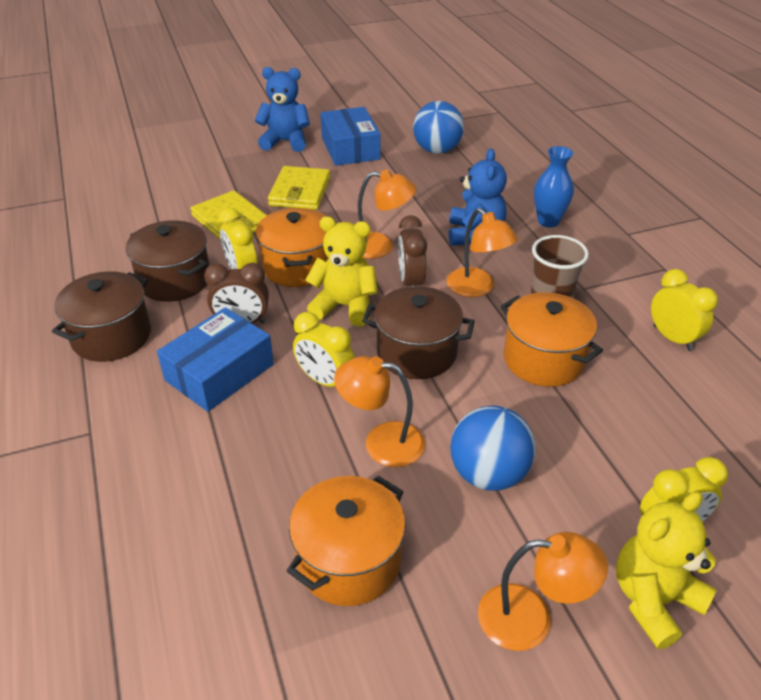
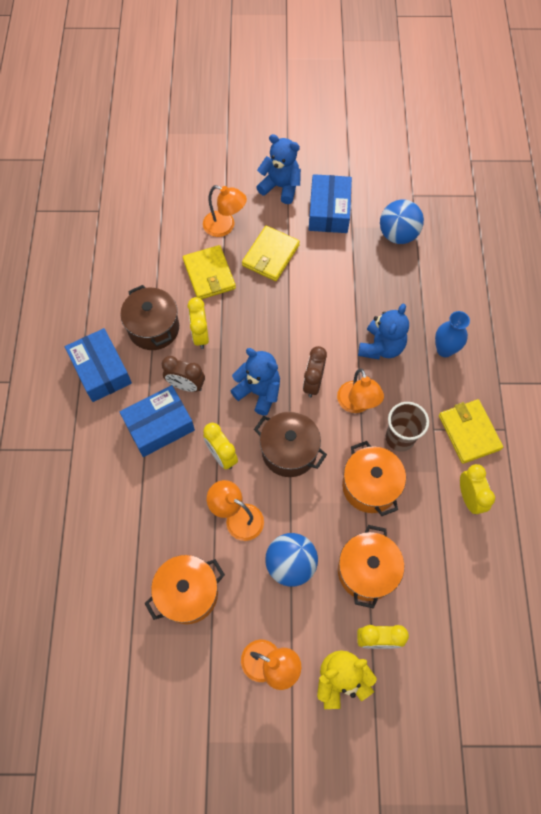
camera: 20 degrees right, 25 degrees up
(111, 336) = (101, 370): brown pot -> blue box
(297, 267) = (240, 341): orange pot -> orange pot (366, 571)
(345, 306) = (258, 392): yellow teddy bear -> blue teddy bear
(380, 247) = (306, 338): orange lamp -> orange lamp (225, 226)
(626, 280) = (469, 432): none -> yellow wallet

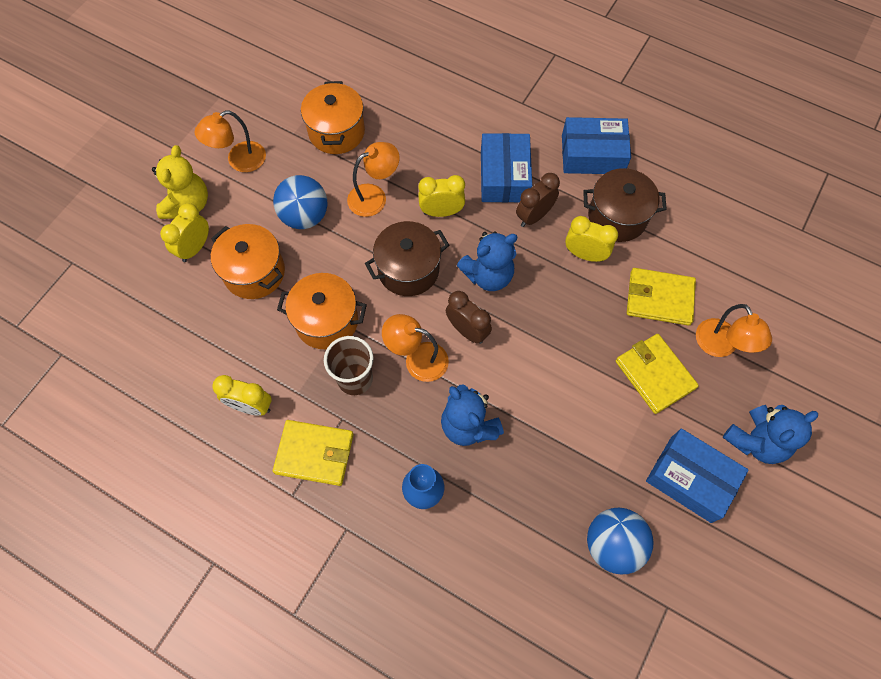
camera: 120 degrees right, 0 degrees up
(225, 226) = (720, 346): orange lamp -> orange lamp turned 75 degrees counterclockwise

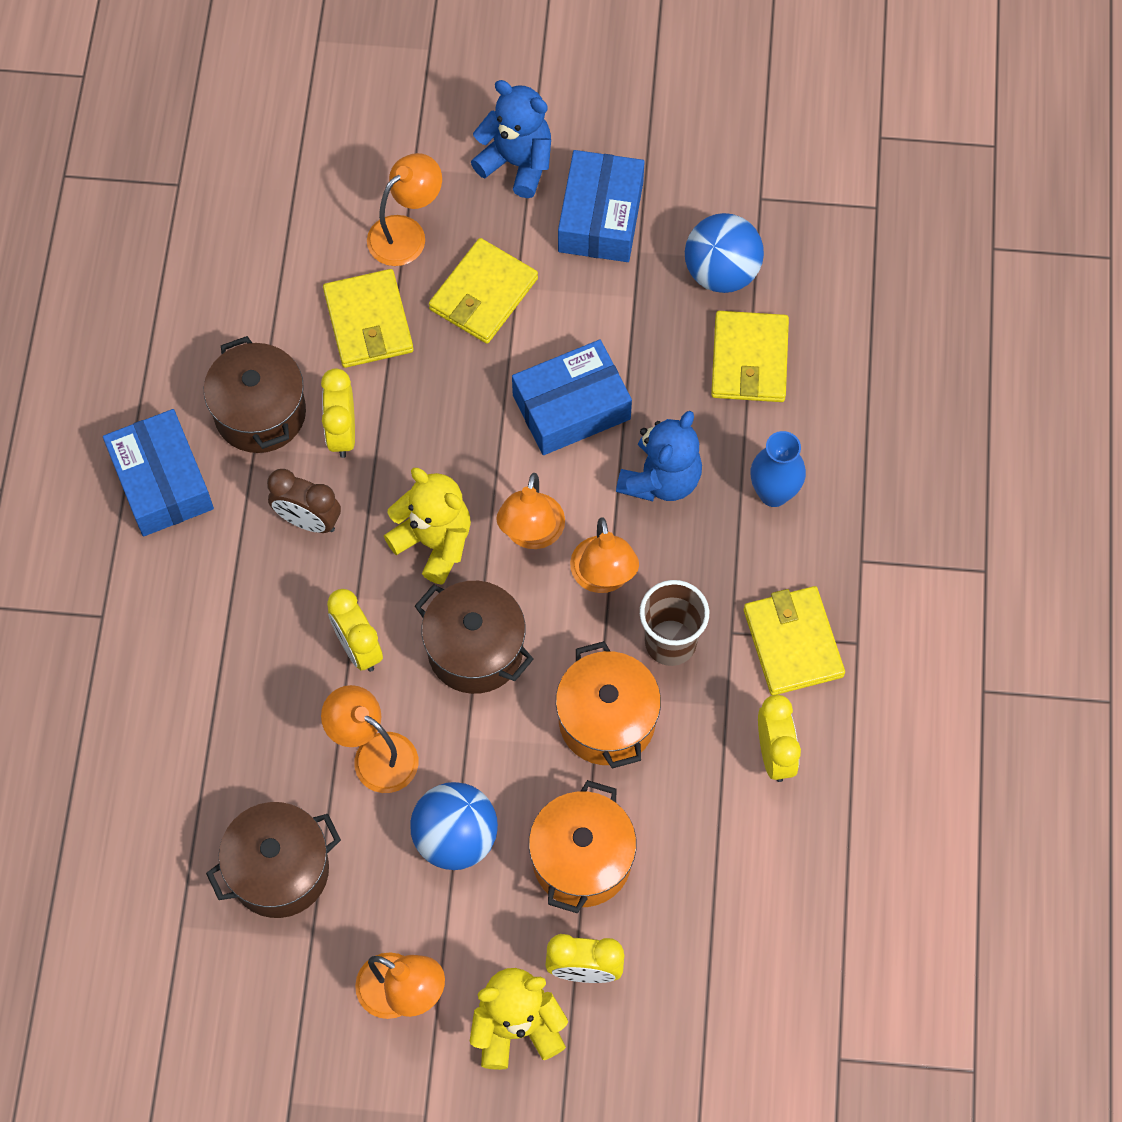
camera: 115 degrees left, 0 degrees up
(336, 132) = (279, 870): orange pot -> brown pot
(467, 330) = (531, 534): brown clock -> orange lamp
(488, 275) = (434, 542): blue teddy bear -> yellow teddy bear
(504, 176) = (255, 587): blue box -> blue box (571, 407)
(532, 529) = (749, 360): none -> yellow wallet

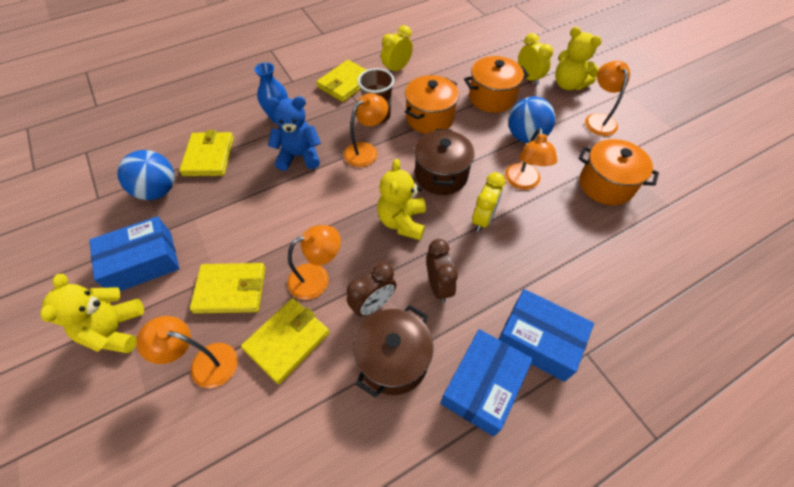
camera: 125 degrees left, 10 degrees down
(279, 870) = (606, 185): brown pot -> orange pot
(342, 433) = (373, 305): yellow clock -> brown clock
(517, 163) = (115, 330): blue teddy bear -> yellow teddy bear
(531, 534) = (366, 187): orange lamp -> orange lamp (317, 278)
(571, 407) = (282, 209): blue box -> blue box (539, 340)
(749, 360) = (209, 156): yellow wallet -> yellow wallet turned 60 degrees counterclockwise

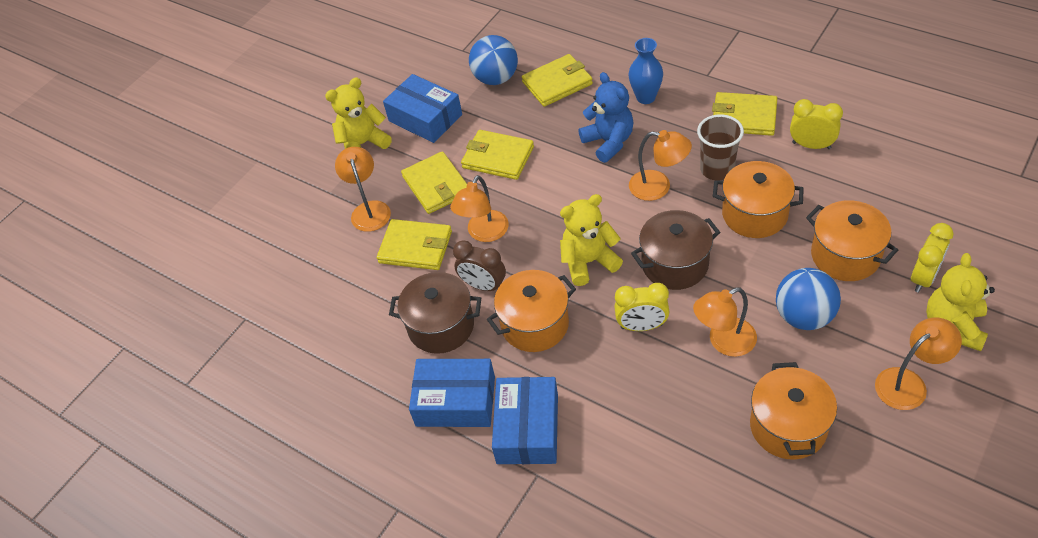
camera: 70 degrees right, 5 degrees down
(245, 230) = (498, 157): none -> yellow wallet
(317, 278) = (484, 233): orange lamp -> orange lamp turned 75 degrees clockwise
(438, 286) = (535, 324): brown clock -> orange pot

